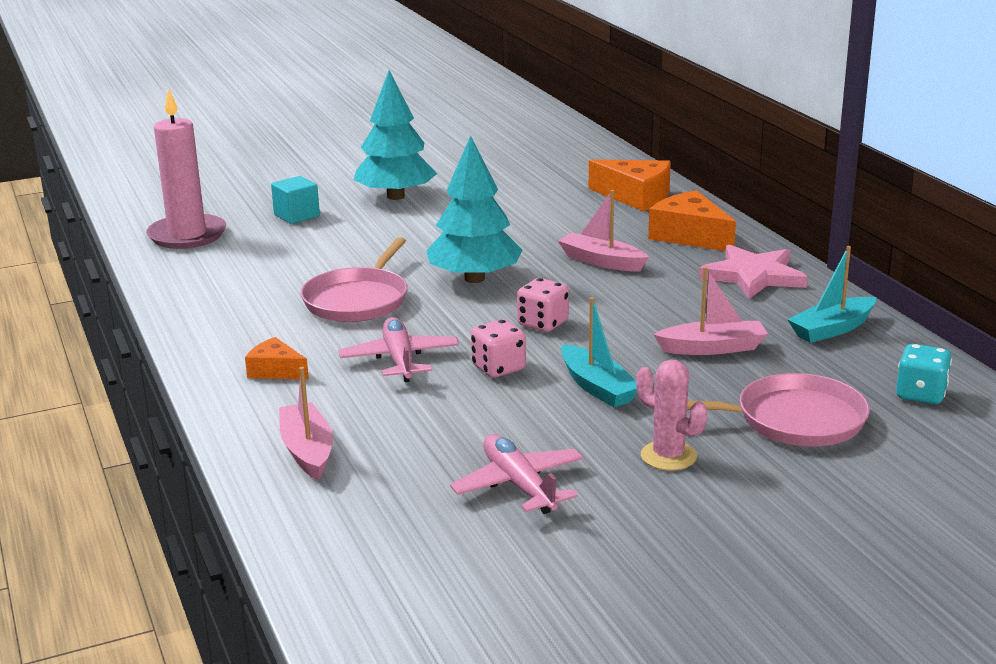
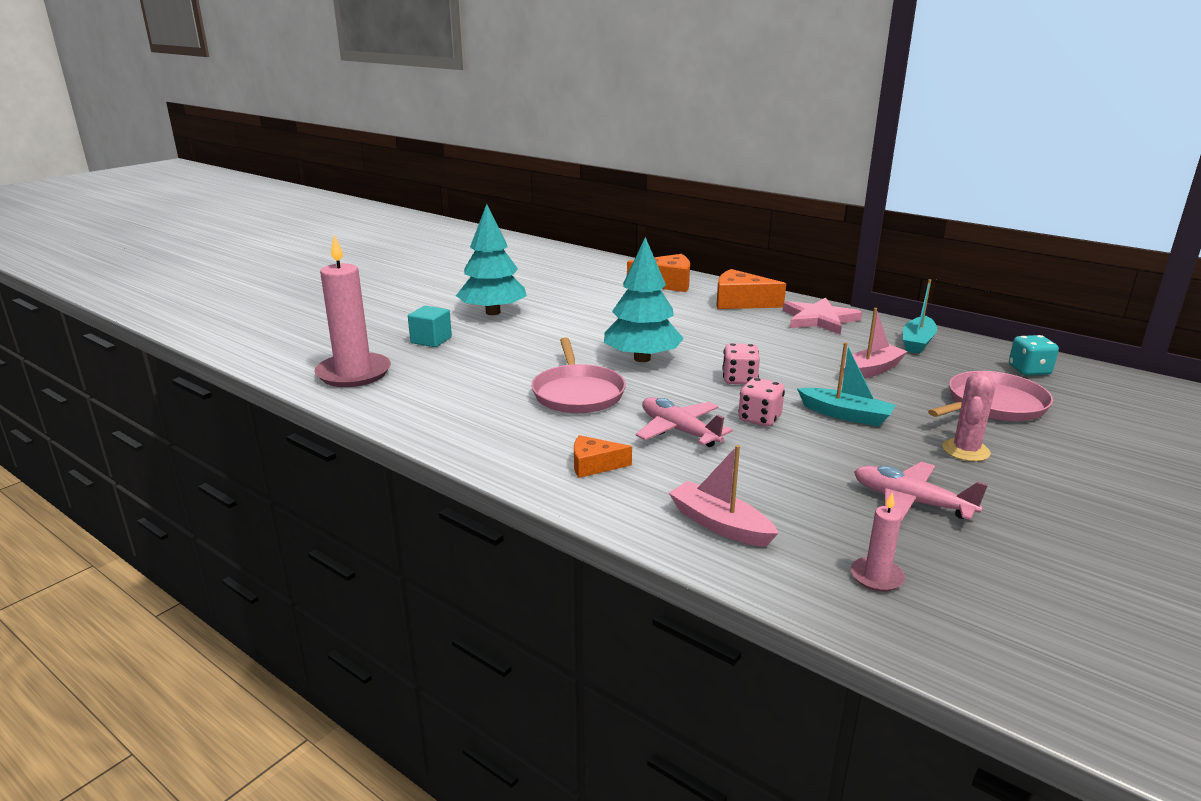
camera: 30 degrees left, 0 degrees up
(375, 533) = (876, 577): none -> pink candle
(601, 261) = (711, 329): pink boat -> none
(668, 456) = (966, 450): pink cactus -> pink cactus turned 75 degrees counterclockwise

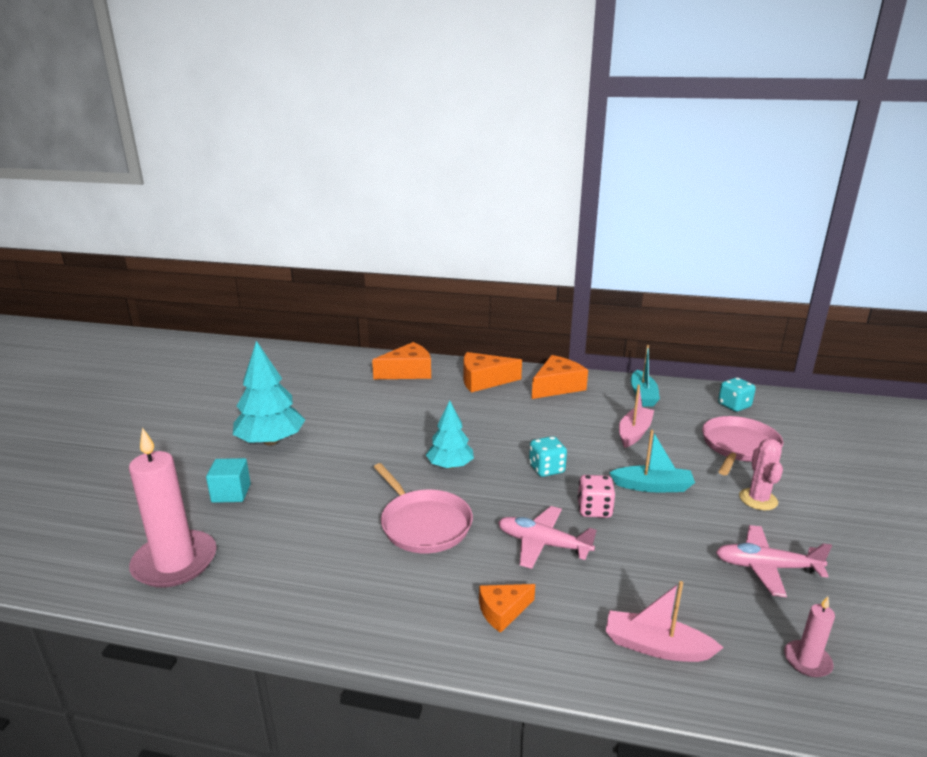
camera: 25 degrees left, 0 degrees up
(642, 359) = (450, 465): turquoise tree -> turquoise tree, size x0.64
(739, 379) = (546, 469): pink dice -> turquoise dice
(819, 319) = (557, 386): pink star -> orange cheese

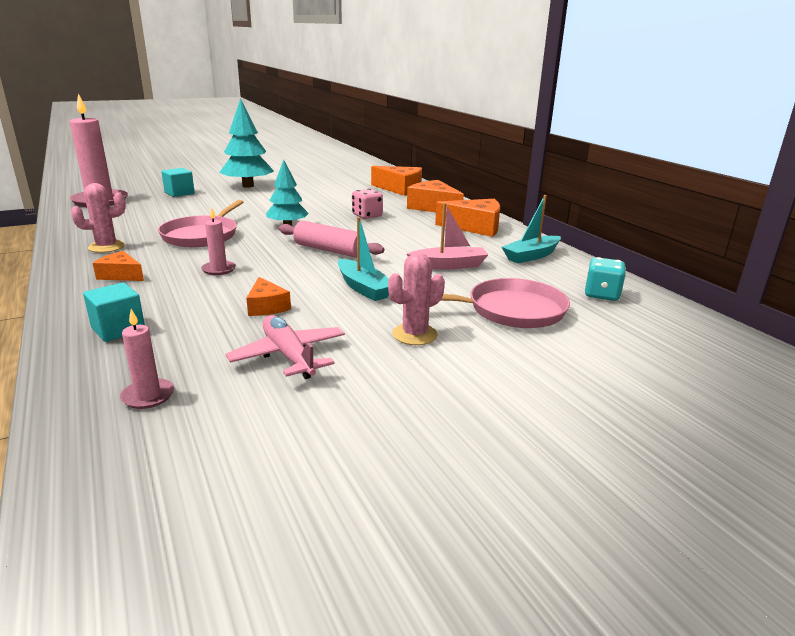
camera: 50 degrees right, 0 degrees up
(391, 600) = (106, 247): none -> pink cactus
(543, 544) = (219, 269): pink plane -> pink candle
(546, 469) = (329, 250): turquoise dice -> pink rolling pin
(594, 510) = (291, 275): pink dice -> pink dice (367, 216)
(656, 647) = (118, 329): pink boat -> turquoise cube
(659, 546) = (266, 306): none -> orange cheese

